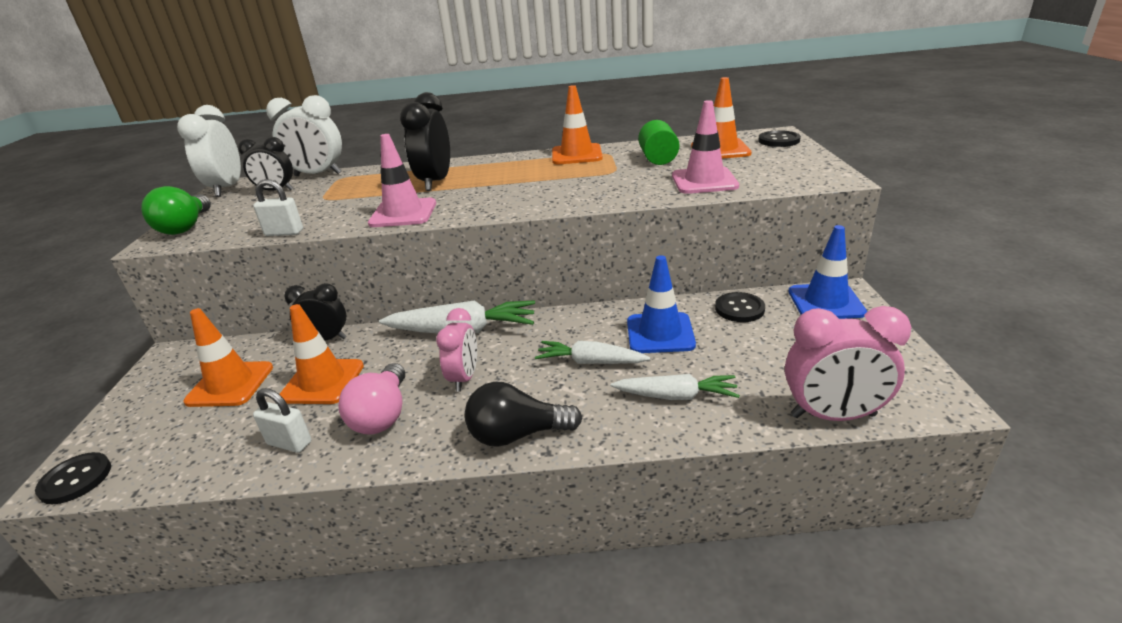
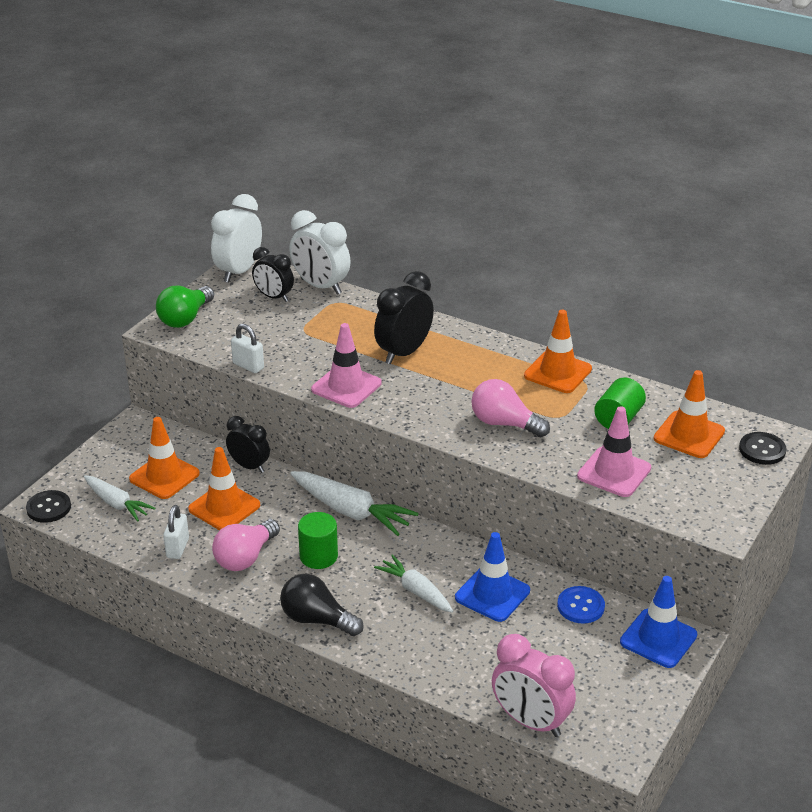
camera: 30 degrees right, 5 degrees up
(289, 443) = (177, 548): white padlock -> white padlock turned 45 degrees clockwise
(464, 378) = (318, 556): pink clock -> green cylinder
(576, 187) = (504, 423): none -> pink light bulb
(676, 396) = (445, 650): white carrot -> white carrot (117, 504)
(739, 309) = (580, 606): black button -> blue button

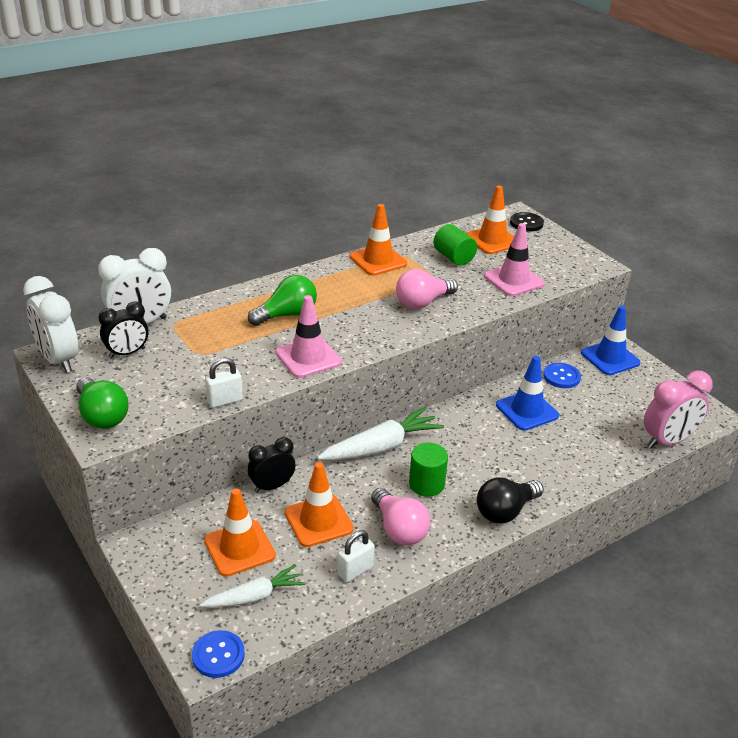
camera: 65 degrees left, 0 degrees up
(49, 508) = (218, 655): black button -> blue button
(177, 548) = (355, 571): white padlock -> white padlock turned 75 degrees counterclockwise
(404, 352) = (287, 315): black clock -> green light bulb
(416, 591) = (501, 446): white carrot -> none

